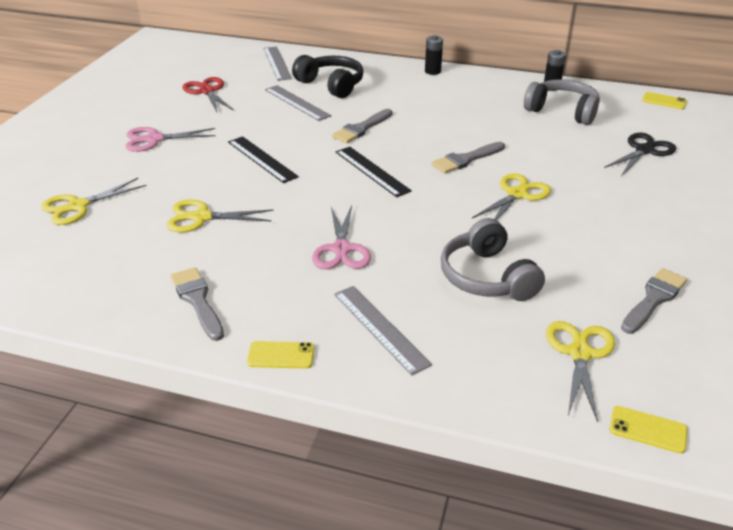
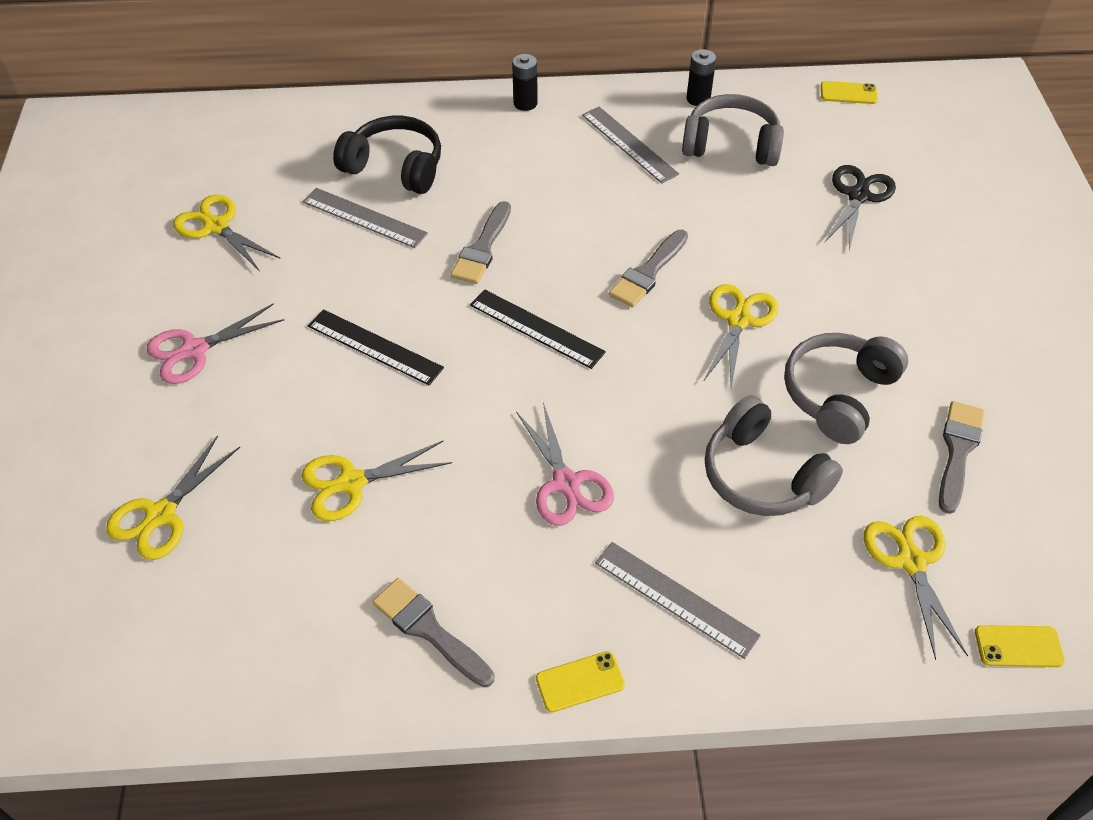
camera: 20 degrees left, 15 degrees up
(207, 91) = (216, 226): red scissors -> yellow scissors
(277, 63) = (289, 138): grey ruler -> grey ruler (629, 144)
(572, 247) = (838, 394): none -> grey headphones

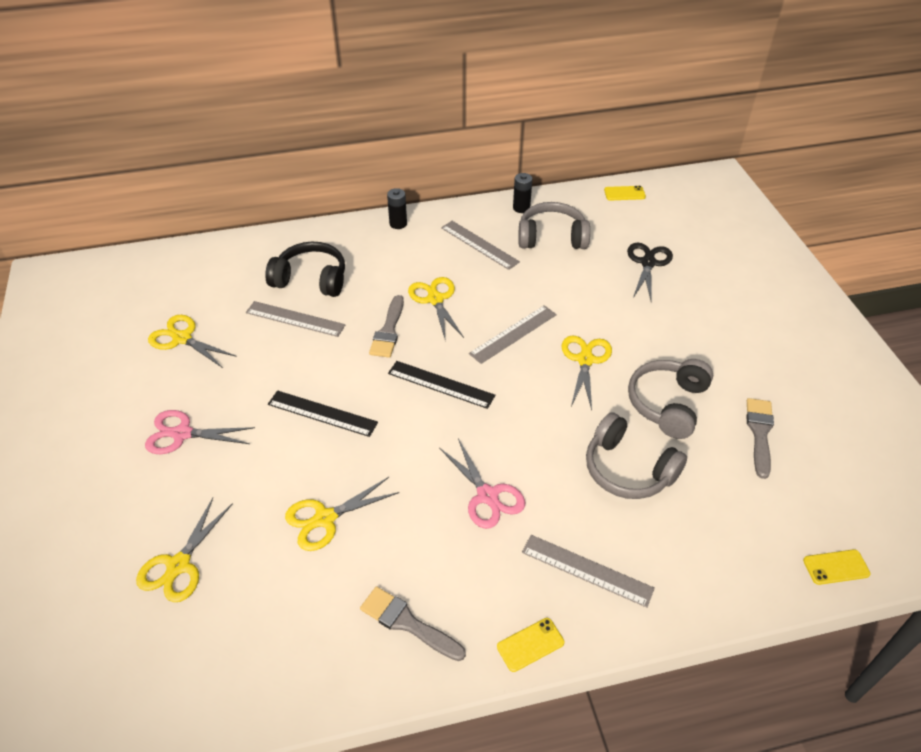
camera: 10 degrees left, 5 degrees down
(194, 350) = (182, 434): pink scissors -> pink scissors turned 45 degrees clockwise
(648, 272) = (513, 334): grey brush -> grey ruler
(911, 561) = (747, 517): yellow scissors -> yellow scissors (435, 299)

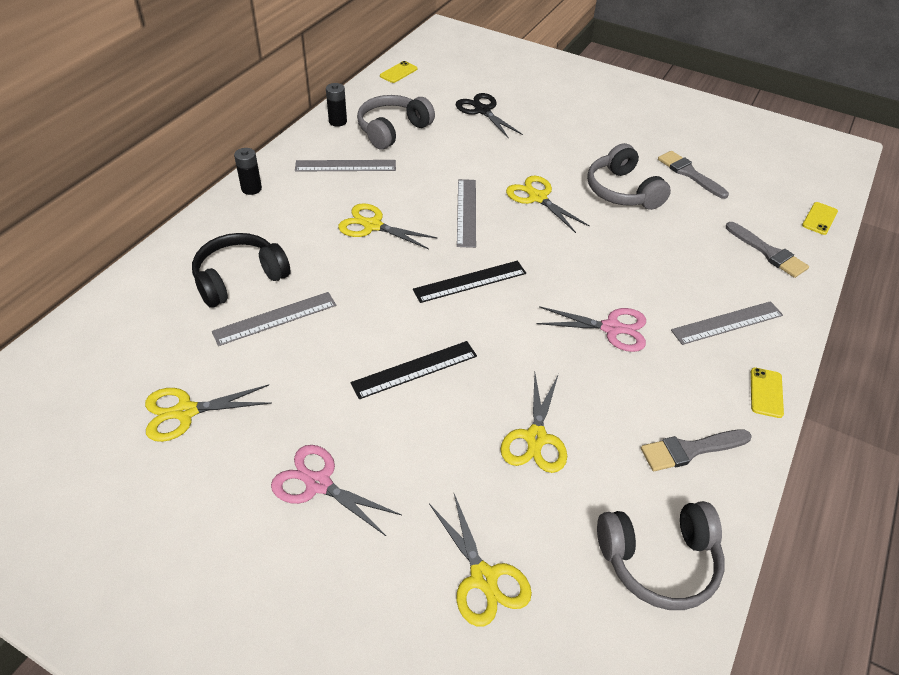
camera: 50 degrees left, 0 degrees up
(182, 434) = (318, 484): pink scissors -> pink scissors turned 75 degrees clockwise
(388, 330) = (371, 272): grey brush -> grey brush (768, 252)
(628, 469) = (659, 246): grey headphones -> grey headphones (659, 561)

